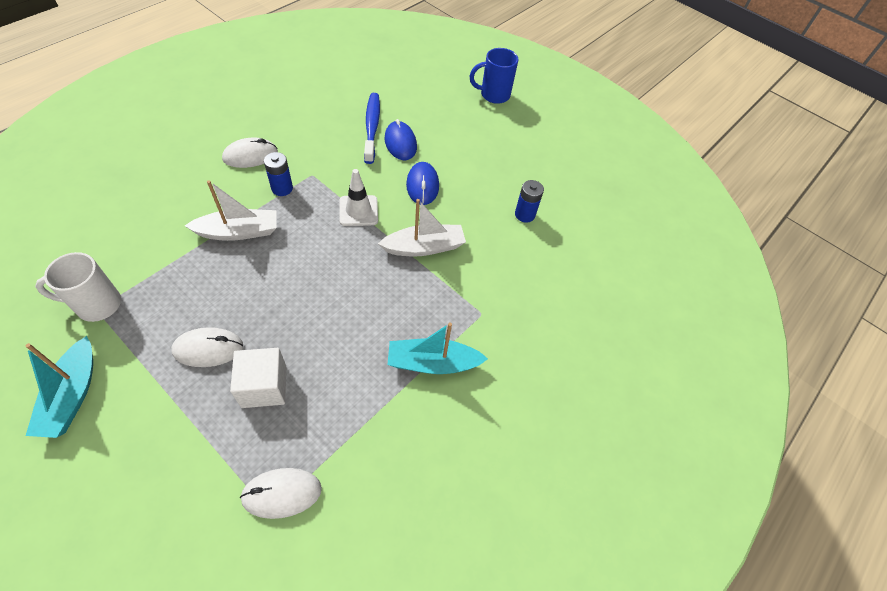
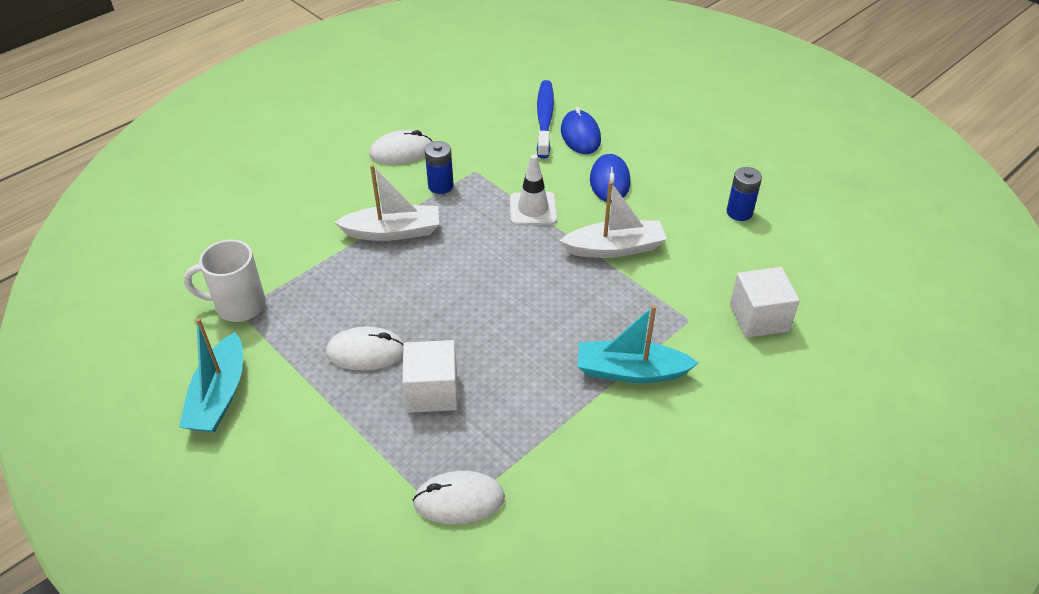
camera: 10 degrees right, 10 degrees down
(494, 95) = (695, 80): blue mug -> none
(537, 311) = (759, 317): none -> white cube

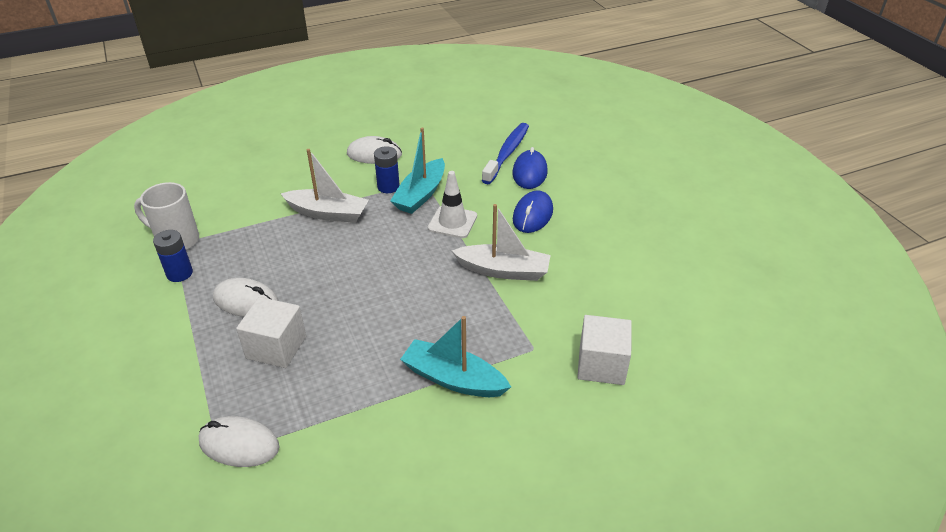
camera: 20 degrees right, 5 degrees down
(219, 395) = (117, 304): turquoise boat -> turquoise boat (421, 195)
(739, 212) = (637, 268): blue battery -> blue battery (179, 273)

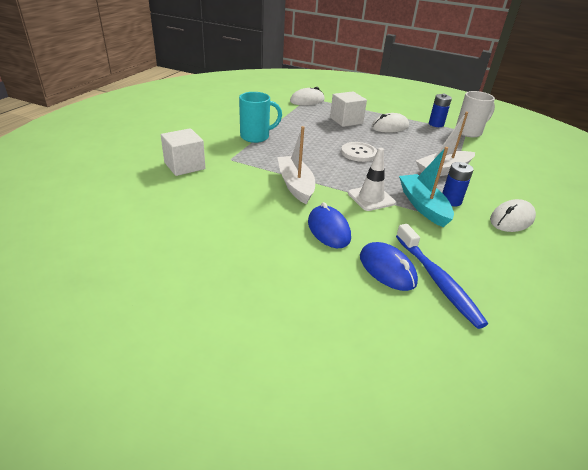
camera: 135 degrees right, 5 degrees down
(369, 278) = (358, 153): none -> white button
(453, 379) = (256, 137): turquoise boat -> turquoise mug
(503, 270) = (295, 185): white boat -> white boat turned 105 degrees clockwise

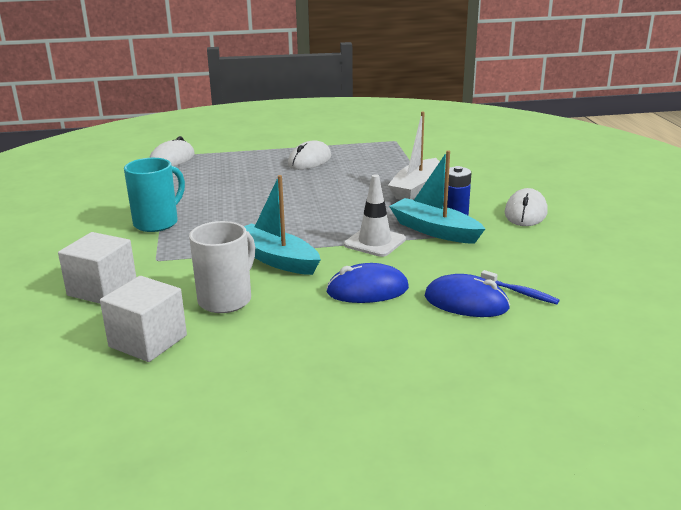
camera: 30 degrees left, 10 degrees down
(295, 185) = (276, 259): white boat -> turquoise boat
(328, 230) = (367, 290): blue mouse -> blue mouse turned 45 degrees counterclockwise
(346, 120) = (250, 169): white cube -> white cube (148, 341)
(358, 153) = (307, 200): white button -> none
(436, 124) = (356, 142): blue battery -> none
(437, 280) = (520, 293): blue toothbrush -> blue toothbrush, size x0.50
(469, 132) = (399, 141): white mug -> white mug (226, 299)

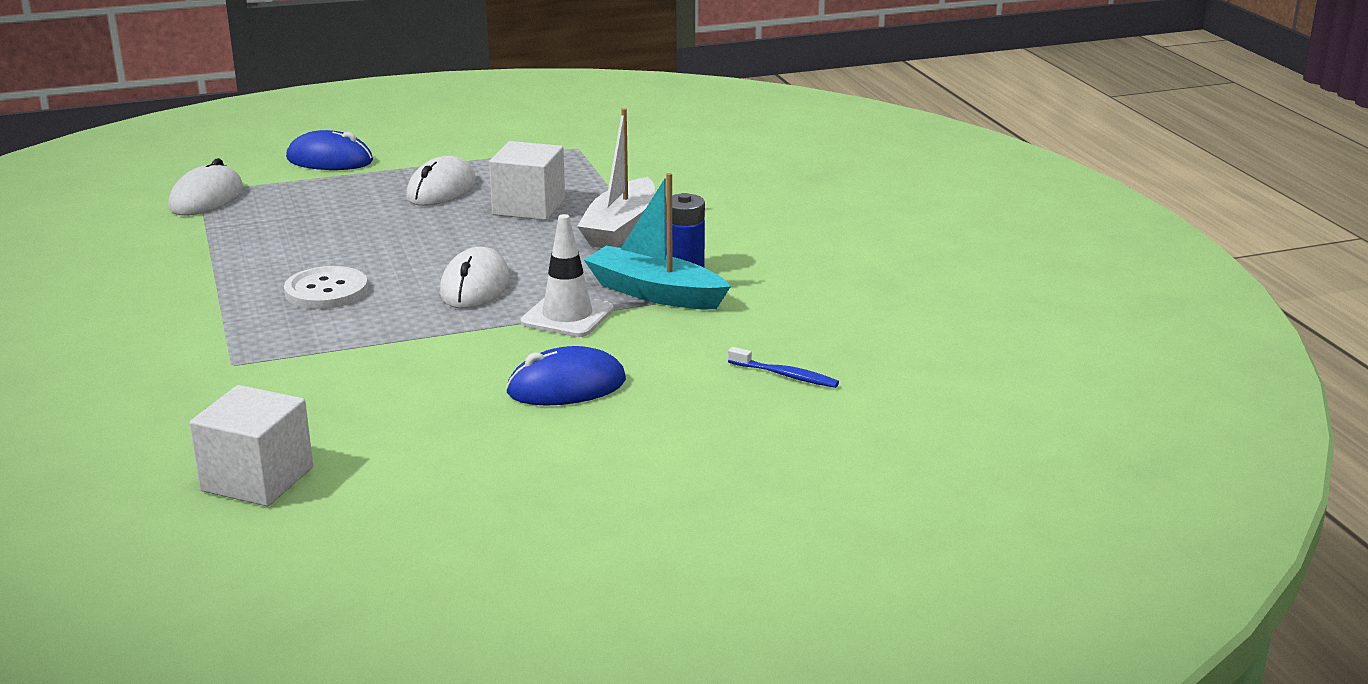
camera: 10 degrees left, 0 degrees up
(102, 289) = (161, 412): white cube -> white cube (529, 207)
(157, 223) = (216, 306): turquoise mug -> none
(226, 217) = (326, 291): none -> white button
(226, 299) = (359, 414): white mug -> none
(276, 259) = (421, 351): turquoise boat -> none
(466, 302) = (710, 394): blue mouse -> blue mouse (329, 160)
(525, 213) = (789, 258): white mouse -> white mouse (475, 286)

